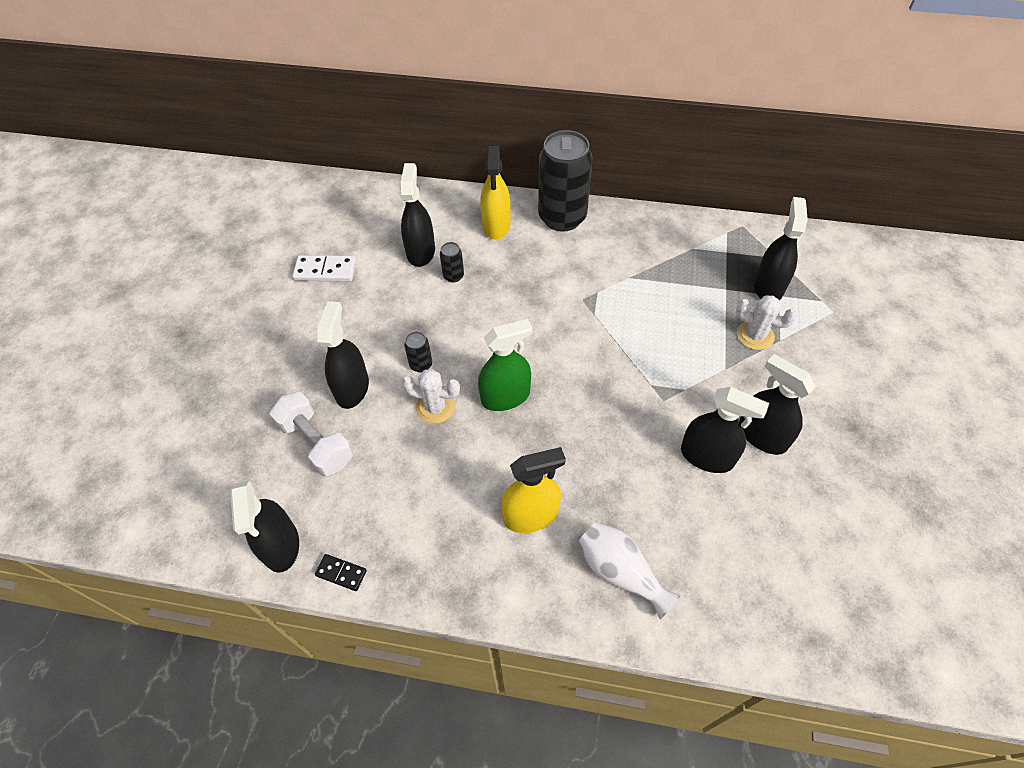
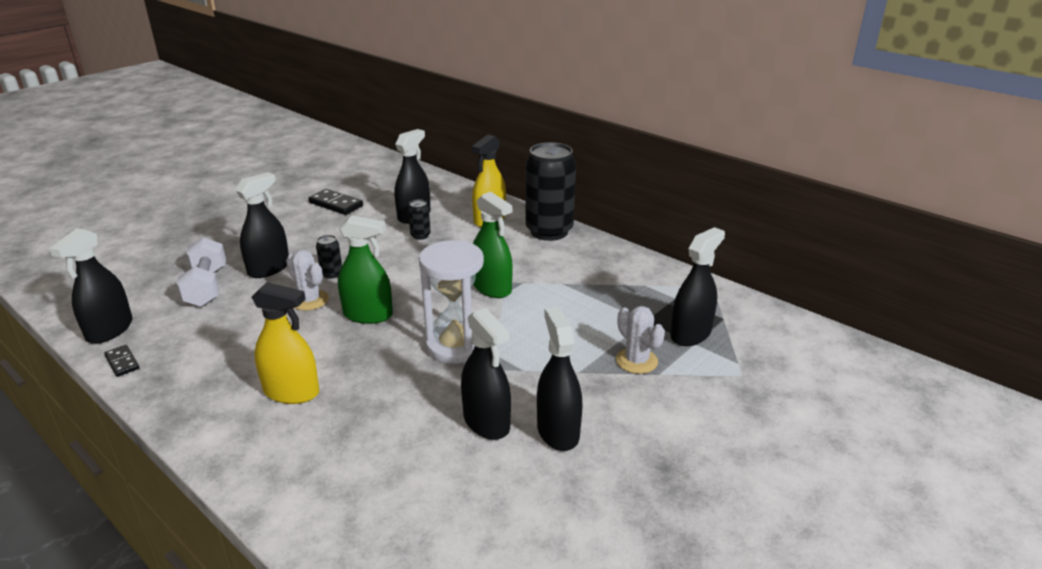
camera: 30 degrees right, 25 degrees down
(325, 270) = (336, 204): white domino -> black domino
(578, 311) = (492, 288): none -> green spray bottle
(611, 392) = (456, 346): none -> white hourglass
(620, 572) = (311, 462): white vase -> none

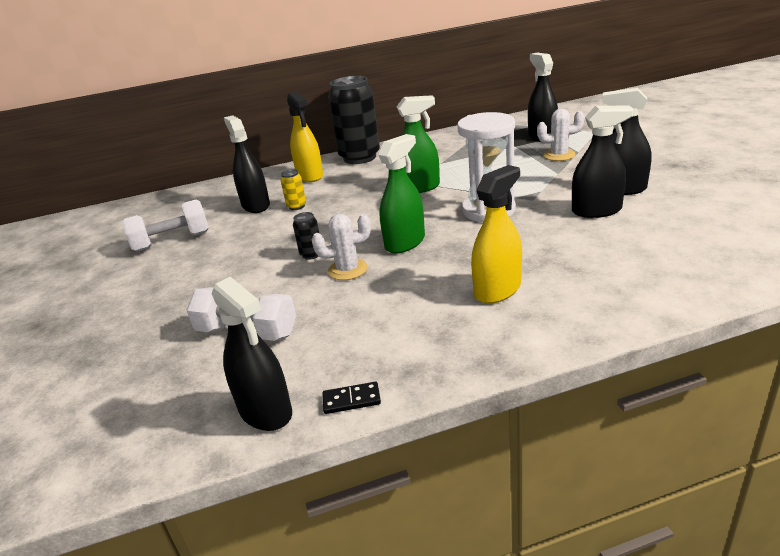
camera: 55 degrees left, 0 degrees up
(269, 268) = (256, 289): black spray bottle -> none
(336, 204) = (172, 241): black domino -> white dumbbell
(420, 236) = (296, 206): black can -> yellow can

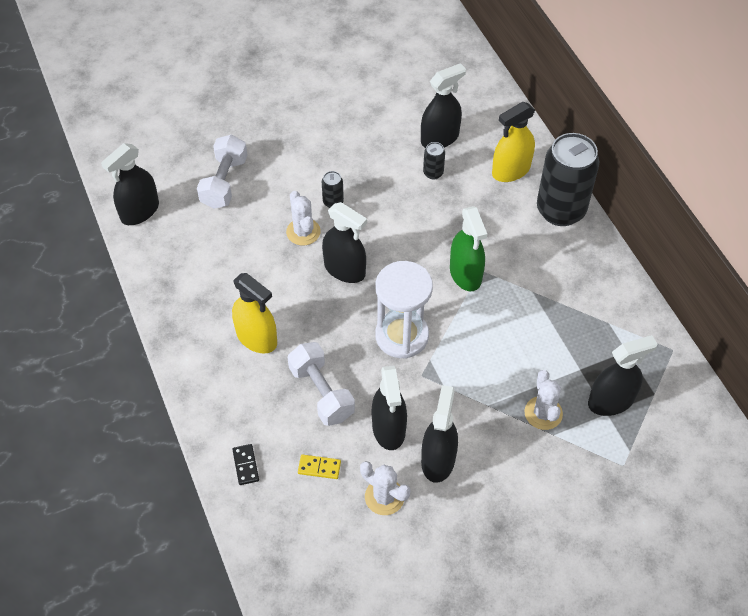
camera: 80 degrees right, 25 degrees up
(172, 241) = (372, 93): white dumbbell -> white dumbbell (321, 392)
(296, 206) = (433, 173): yellow can -> black can
(351, 400) = (142, 255): black domino -> black domino (245, 465)
(405, 243) = (344, 269): green spray bottle -> black spray bottle
(658, 241) = (319, 468): none -> yellow domino
(673, 208) = (384, 497): none -> white cactus

